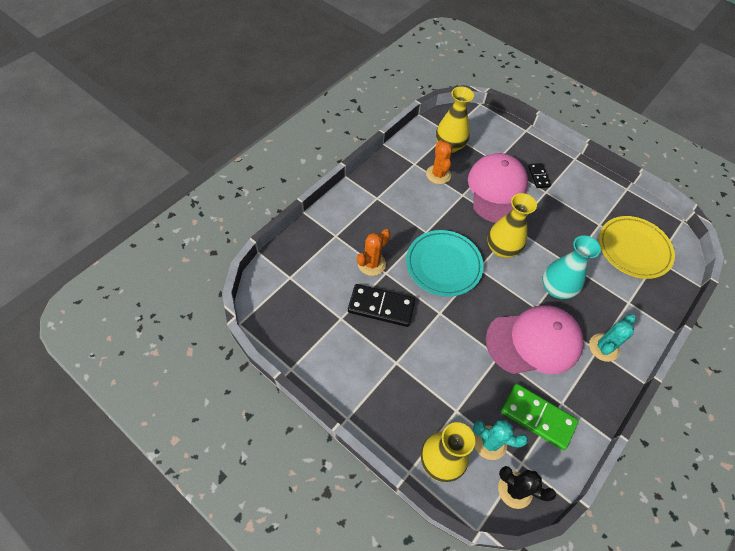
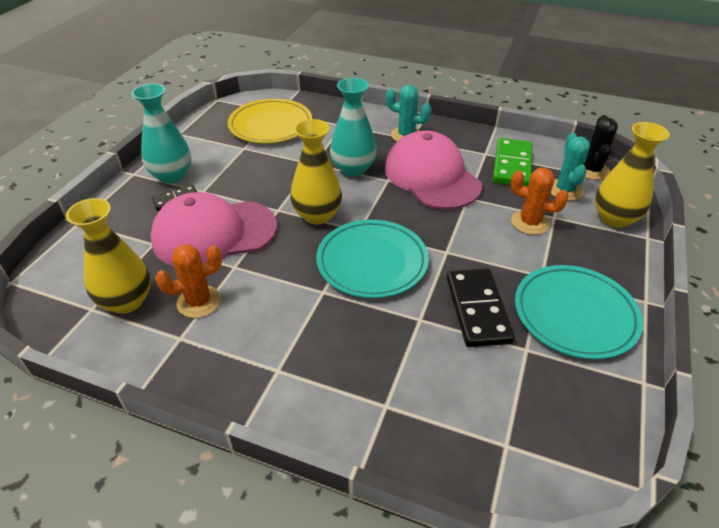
camera: 105 degrees left, 15 degrees down
(355, 362) = (575, 314): none -> turquoise plate
(371, 264) = (414, 340): orange cactus -> orange cactus (530, 222)
(569, 178) = (172, 175): none -> turquoise vase

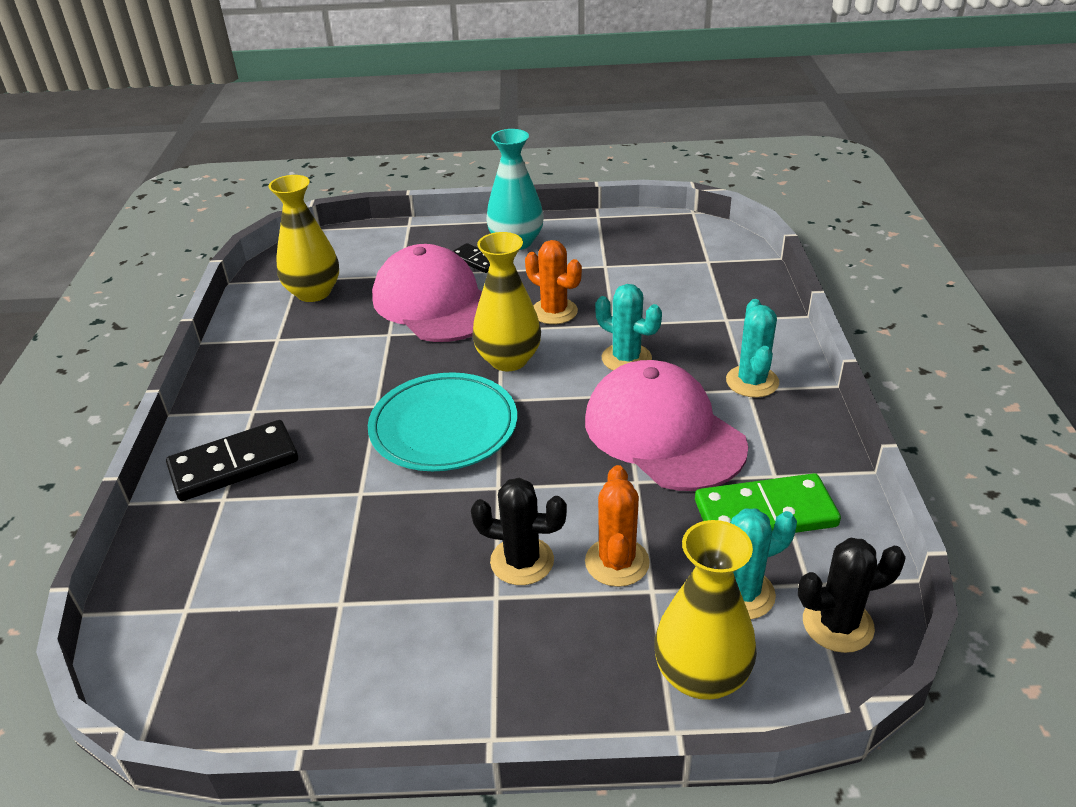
camera: 70 degrees right, 5 degrees down
(199, 302) = (328, 331): orange cactus -> orange cactus (554, 311)
(271, 125) = (671, 266): yellow plate -> none
(353, 169) = (626, 358): turquoise vase -> turquoise cactus
(432, 176) = (663, 433): pink cap -> pink cap turned 75 degrees counterclockwise
(478, 309) = (396, 541): black domino -> black domino (234, 465)
(516, 258) = (522, 561): none -> black cactus
(575, 314) = (426, 647): turquoise plate -> none

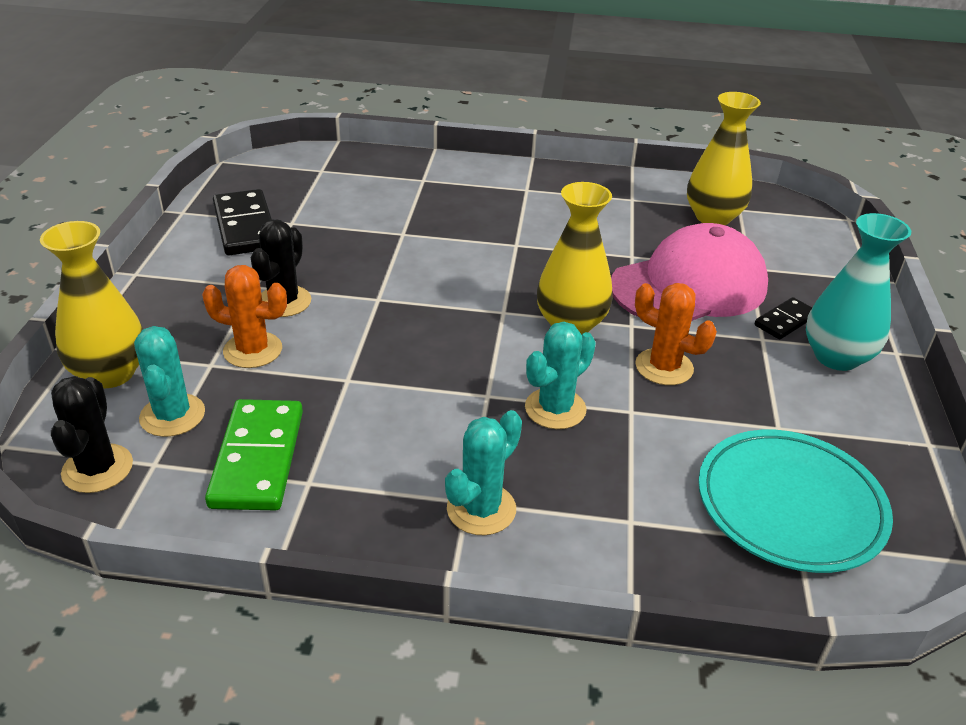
camera: 95 degrees right, 0 degrees up
(234, 465) = (460, 183): black domino -> black domino (245, 226)
(443, 427) = (471, 277): turquoise plate -> turquoise plate (790, 505)
(554, 311) = (664, 367): orange cactus -> orange cactus turned 75 degrees clockwise
(663, 433) = (412, 412): pink cap -> none
(752, 381) = (481, 509): turquoise cactus -> turquoise cactus turned 60 degrees counterclockwise

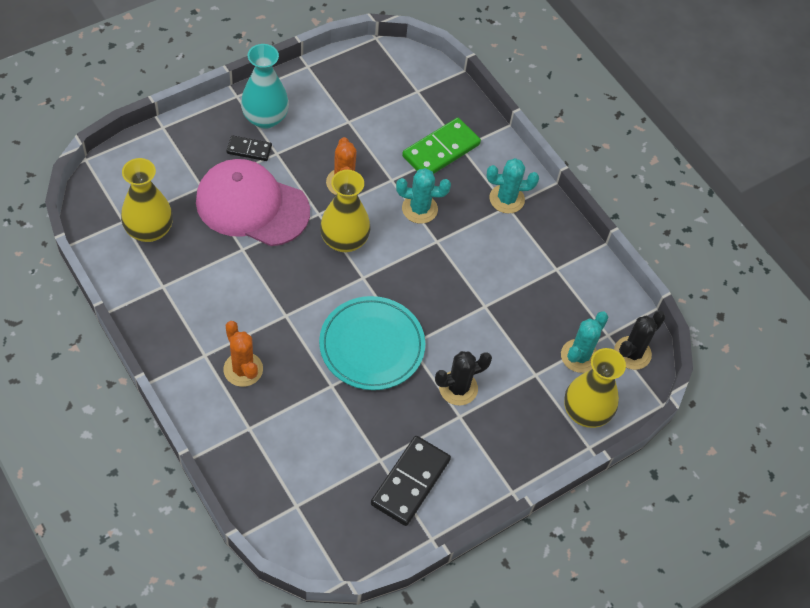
camera: 135 degrees left, 20 degrees up
(253, 350) = (508, 365): orange cactus -> orange cactus (243, 369)
(257, 458) = (565, 298): green domino -> green domino (441, 150)
(790, 505) = (398, 100): turquoise plate -> turquoise plate (372, 346)

